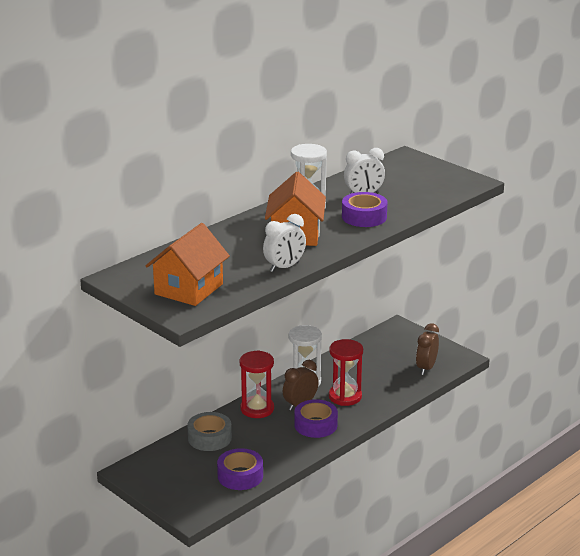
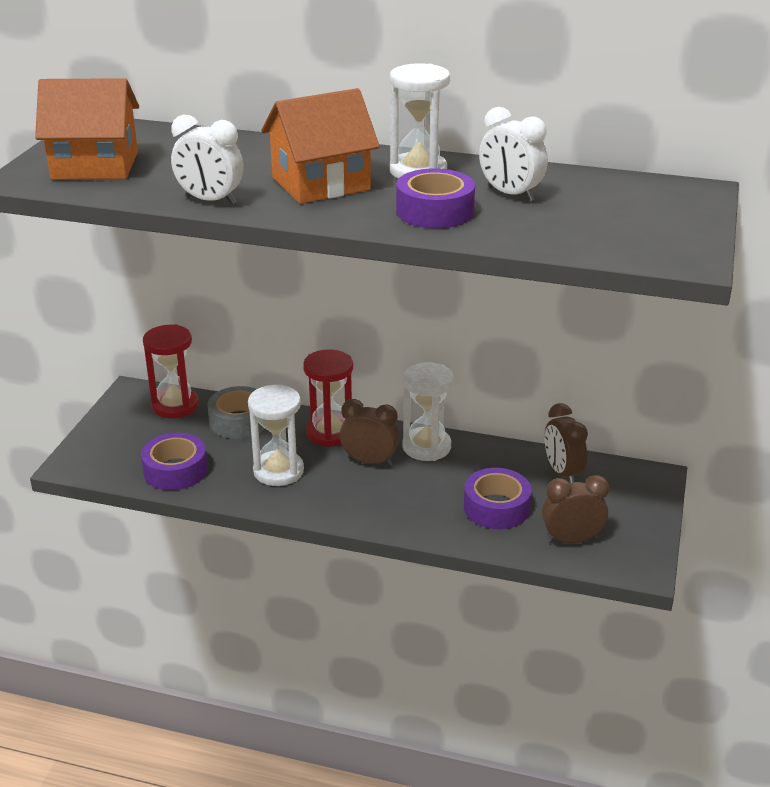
camera: 60 degrees right, 5 degrees up
(278, 438) = (278, 471): none -> white hourglass
(315, 425) = (334, 489): purple tape -> purple tape (496, 507)
(345, 397) = (423, 491): red hourglass -> red hourglass (175, 405)
(369, 350) = (562, 473): none -> brown clock

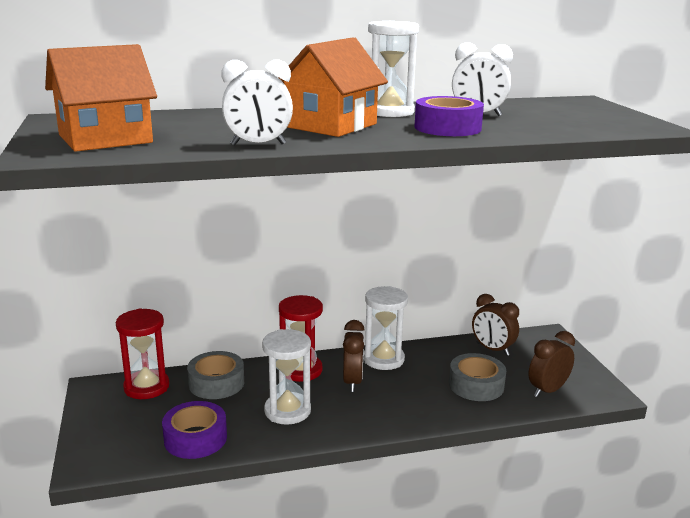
camera: 30 degrees left, 10 degrees down
(369, 461) = (353, 382): brown clock -> brown clock turned 105 degrees clockwise
(496, 507) = (476, 385): purple tape -> grey tape

